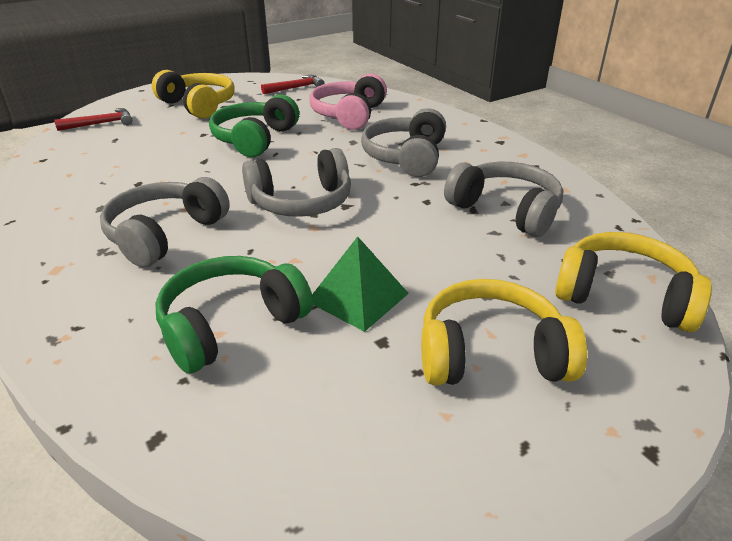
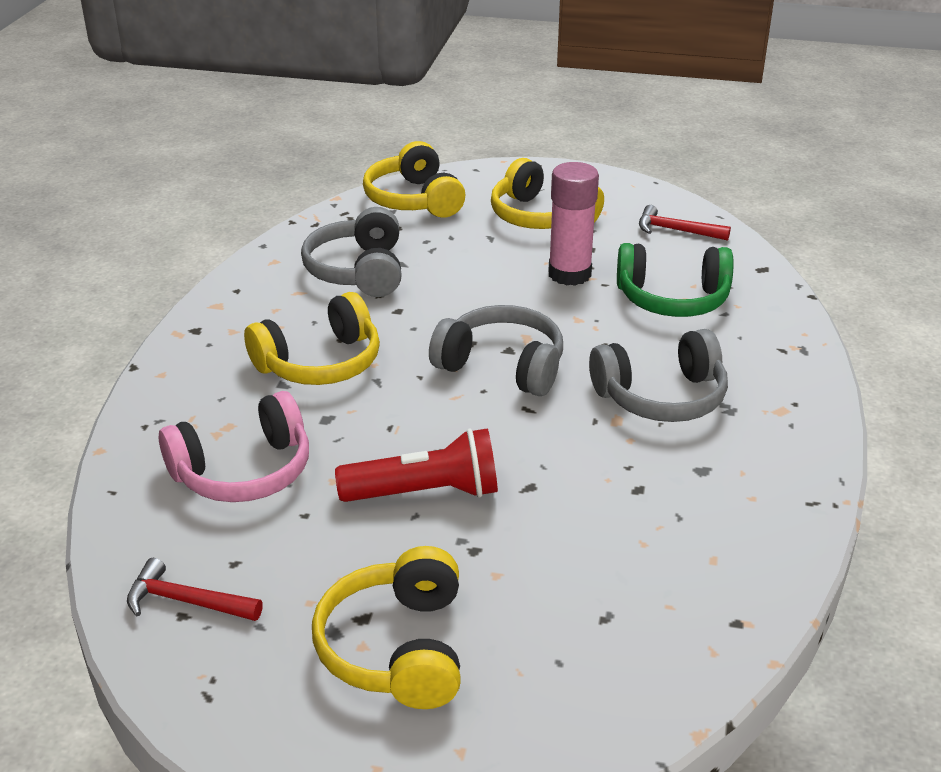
camera: 135 degrees left, 0 degrees up
(101, 124) = (597, 688): red hammer -> red hammer (675, 230)
(255, 139) = (425, 493): green headphones -> red flashlight
(358, 297) = (569, 274): green pyramid -> pink glue stick
(406, 157) = (320, 363): grey headphones -> yellow headphones

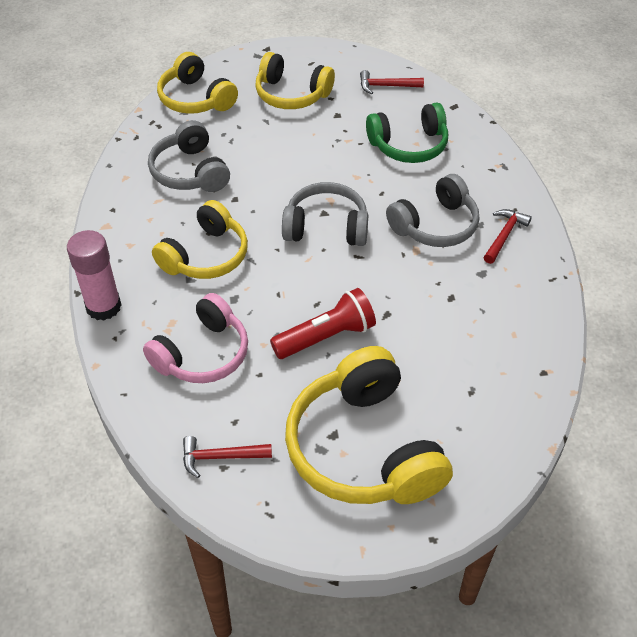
camera: 20 degrees left, 15 degrees up
(396, 648) = (364, 448): yellow headphones -> yellow headphones, size x1.54
(569, 274) = (334, 140): pink glue stick -> pink glue stick (103, 307)
(761, 431) = (504, 235): none -> red hammer

